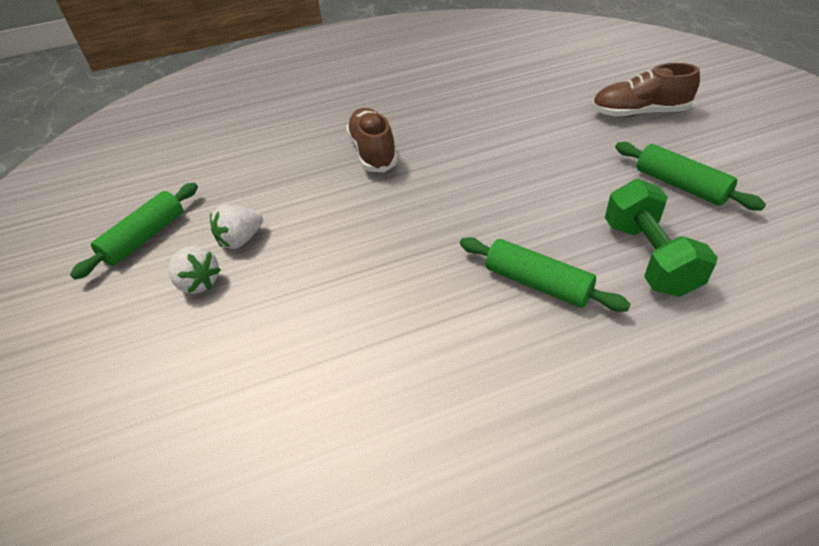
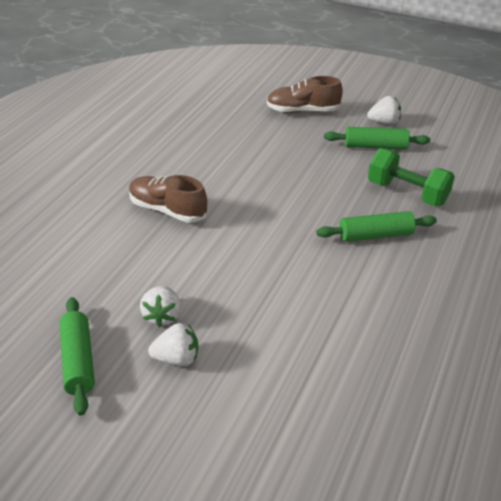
camera: 50 degrees left, 5 degrees down
(639, 113) = (303, 111): brown shoe -> brown shoe turned 45 degrees clockwise
(732, 163) = (384, 122): none -> white strawberry

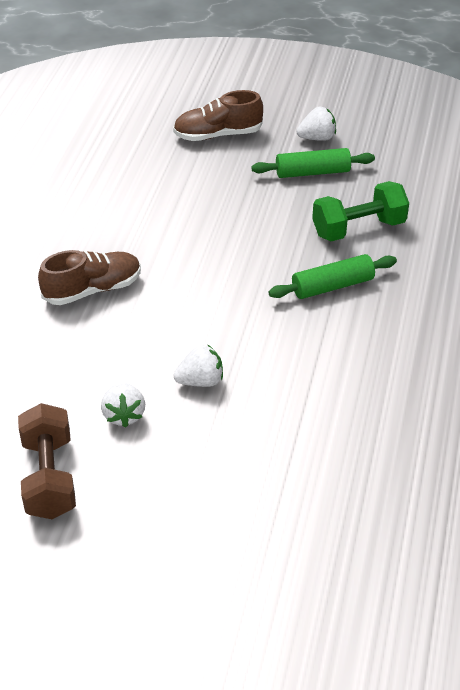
camera: 10 degrees left, 5 degrees up
(78, 361) = (49, 477): green rolling pin -> brown dumbbell
(167, 210) = (92, 289): brown shoe -> brown shoe turned 135 degrees clockwise
(177, 358) = (152, 458): white strawberry -> white strawberry (200, 381)
(407, 193) = (358, 228): green dumbbell -> green dumbbell turned 45 degrees counterclockwise

